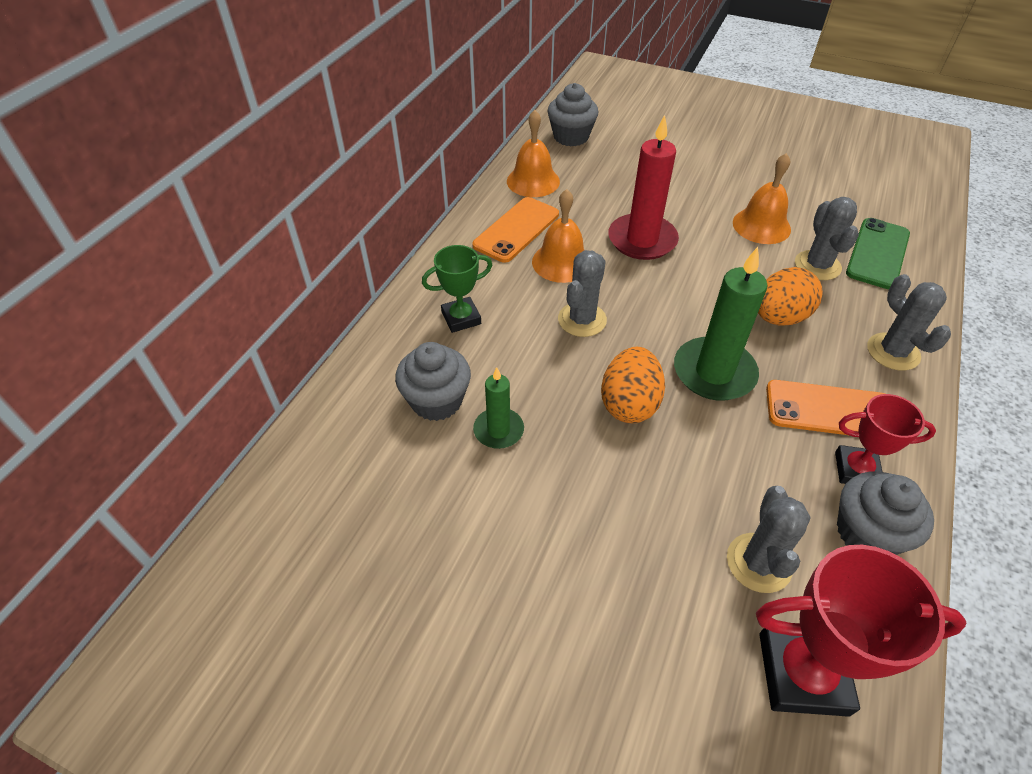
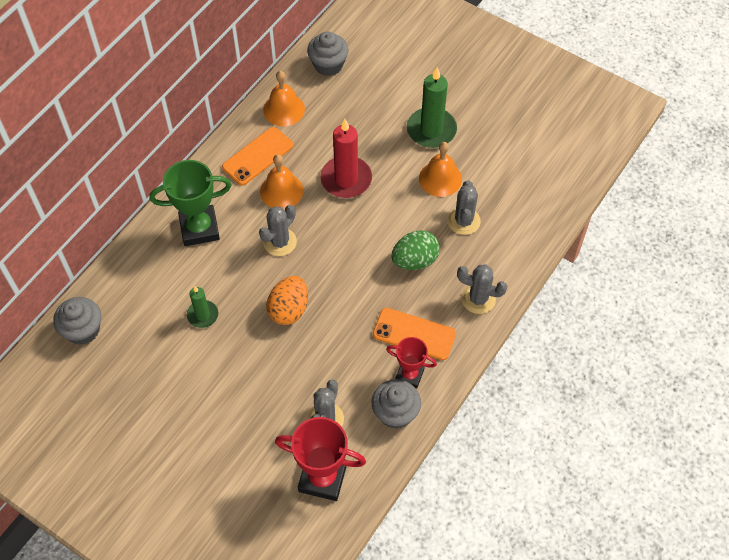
camera: 10 degrees right, 10 degrees up
(436, 401) = (169, 289): grey cupcake -> grey cupcake (83, 330)
(461, 318) = (199, 228): green trophy -> green trophy, size x1.64
(714, 372) = (352, 296): green candle -> green candle (431, 130)
(779, 317) = (415, 260): orange egg -> green egg
(878, 253) = (513, 217): green phone -> none
(893, 352) = (478, 299): grey cactus -> grey cactus turned 60 degrees counterclockwise

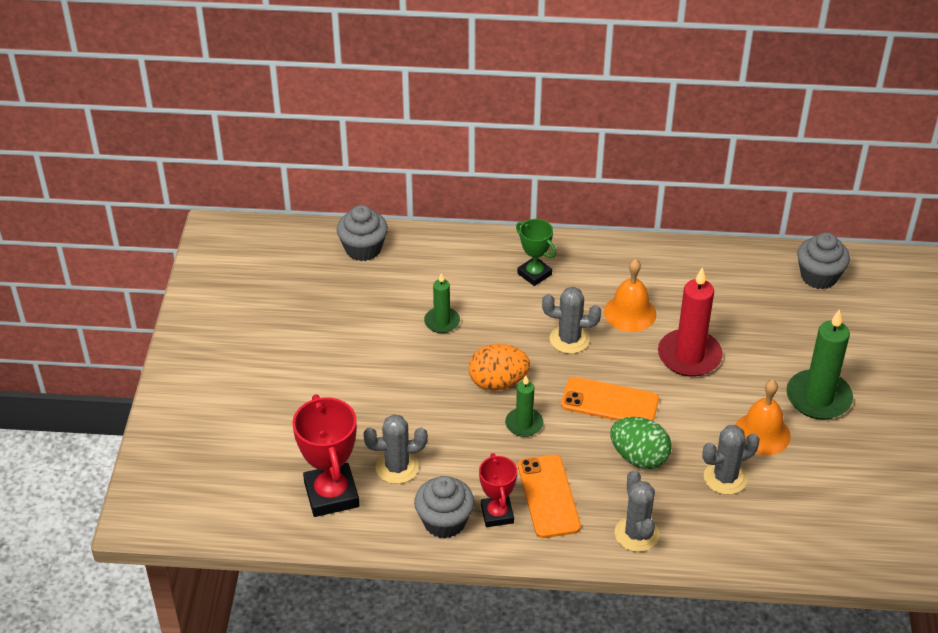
camera: 60 degrees right, 15 degrees down
(199, 228) = (534, 274): green trophy -> green trophy, size x0.61
(257, 156) = (654, 276): orange phone -> orange phone (609, 402)
(284, 109) = (729, 269): orange bell -> none
(339, 314) = (524, 424): none -> green candle

